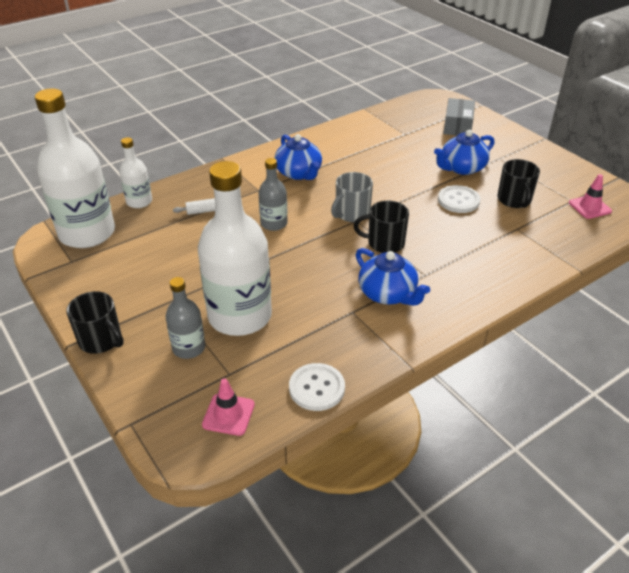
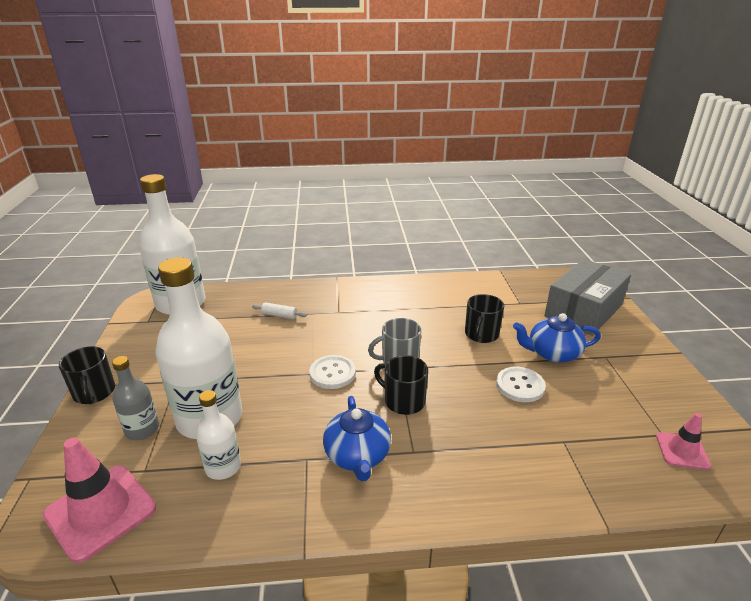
camera: 30 degrees right, 10 degrees down
(139, 202) = (241, 292): white bottle -> white bottle (223, 467)
(228, 414) = (100, 511): pink traffic cone -> pink traffic cone, size x1.77
(274, 223) = (322, 345): grey bottle -> none
(299, 173) = (387, 308): blue teapot -> none
(317, 388) = (195, 526): white button -> white button (332, 373)
(458, 126) = (583, 310): grey box -> grey box, size x1.71
(514, 200) = (587, 407): black mug -> black mug (481, 334)

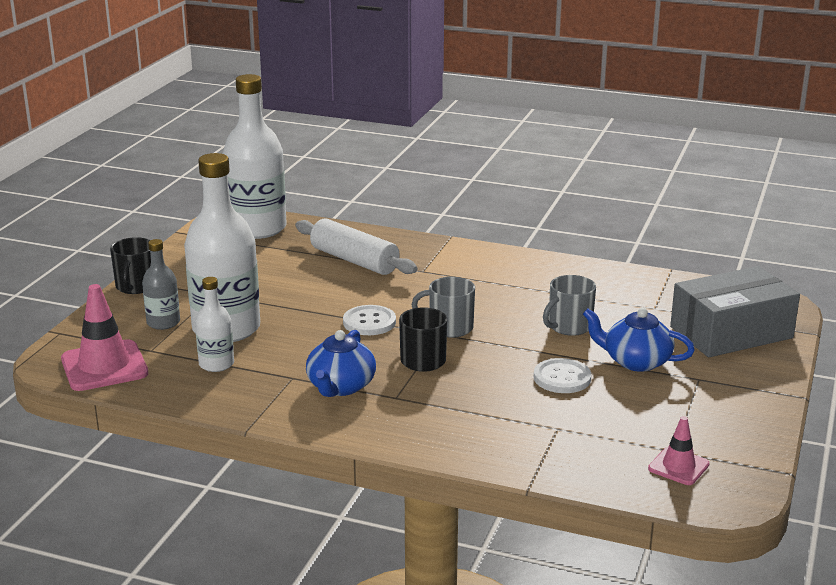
camera: 25 degrees right, 5 degrees down
(279, 315) = (354, 260): white rolling pin -> white rolling pin, size x2.25
(481, 334) = (569, 326): black mug -> grey mug

